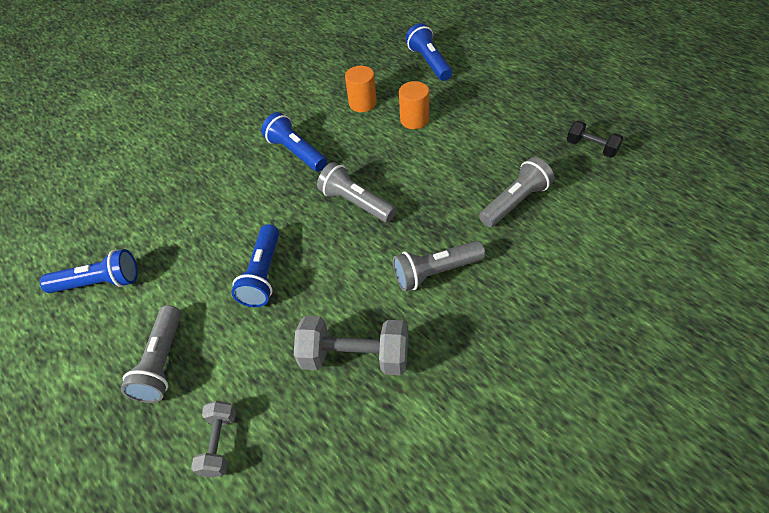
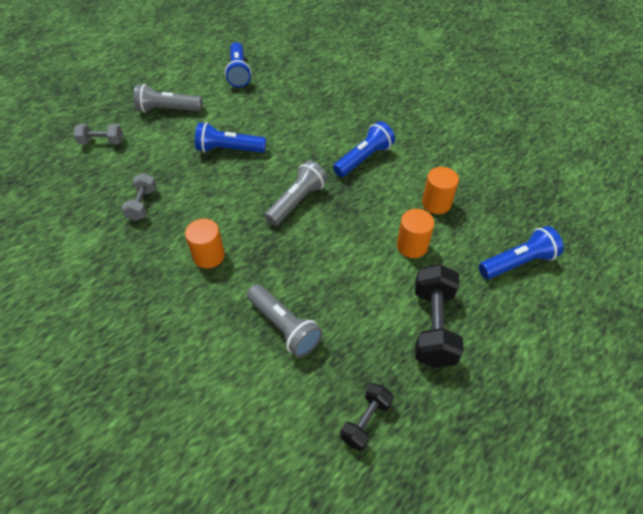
camera: 85 degrees right, 0 degrees up
(355, 357) = (142, 204): grey dumbbell -> grey dumbbell, size x0.59
(435, 272) = (208, 256): grey flashlight -> orange cylinder
(498, 110) = (433, 326): none -> black dumbbell

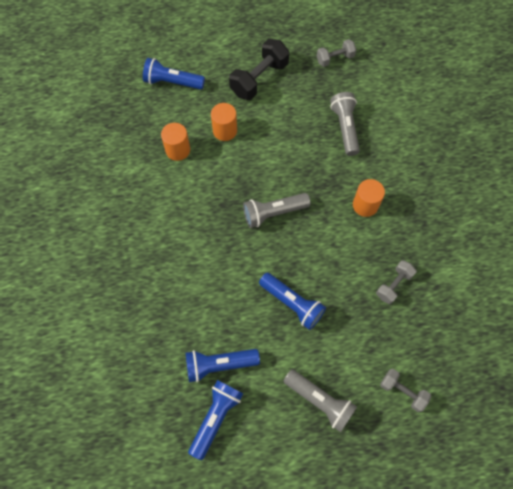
camera: 145 degrees left, 15 degrees up
(364, 158) = (191, 221): blue flashlight -> blue flashlight (219, 365)
(365, 421) = (335, 59): black dumbbell -> grey dumbbell

